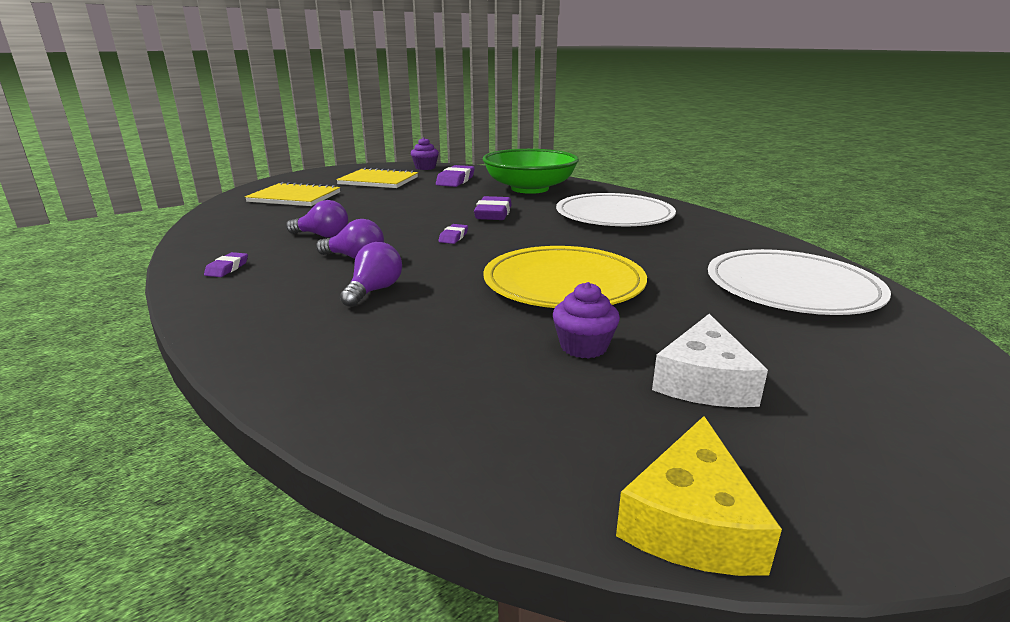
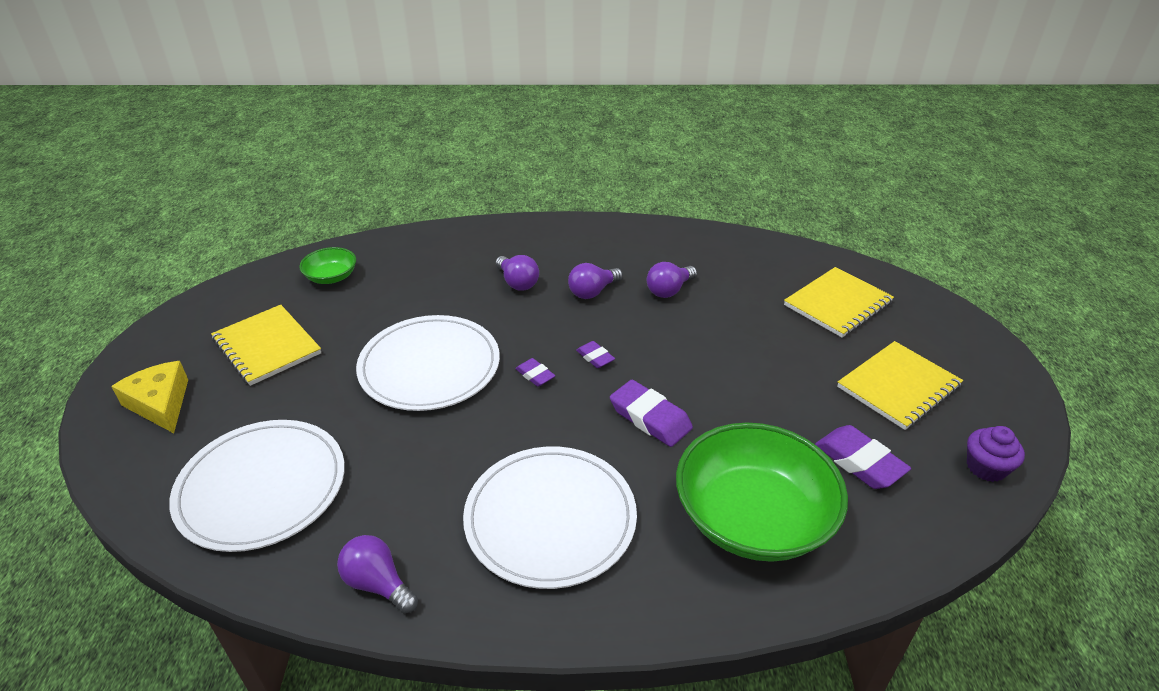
camera: 125 degrees right, 15 degrees up
(227, 268) = (626, 239): purple eraser -> purple eraser (535, 375)
(510, 419) = (331, 277): none -> green bowl
(563, 283) = (429, 366): yellow plate -> white plate
(583, 347) = (348, 327): purple cupcake -> none
(692, 521) = (231, 288): yellow cheese -> yellow cheese (160, 403)
(704, 381) = (267, 346): white cheese -> yellow notebook
(739, 234) = (378, 584): none -> purple light bulb

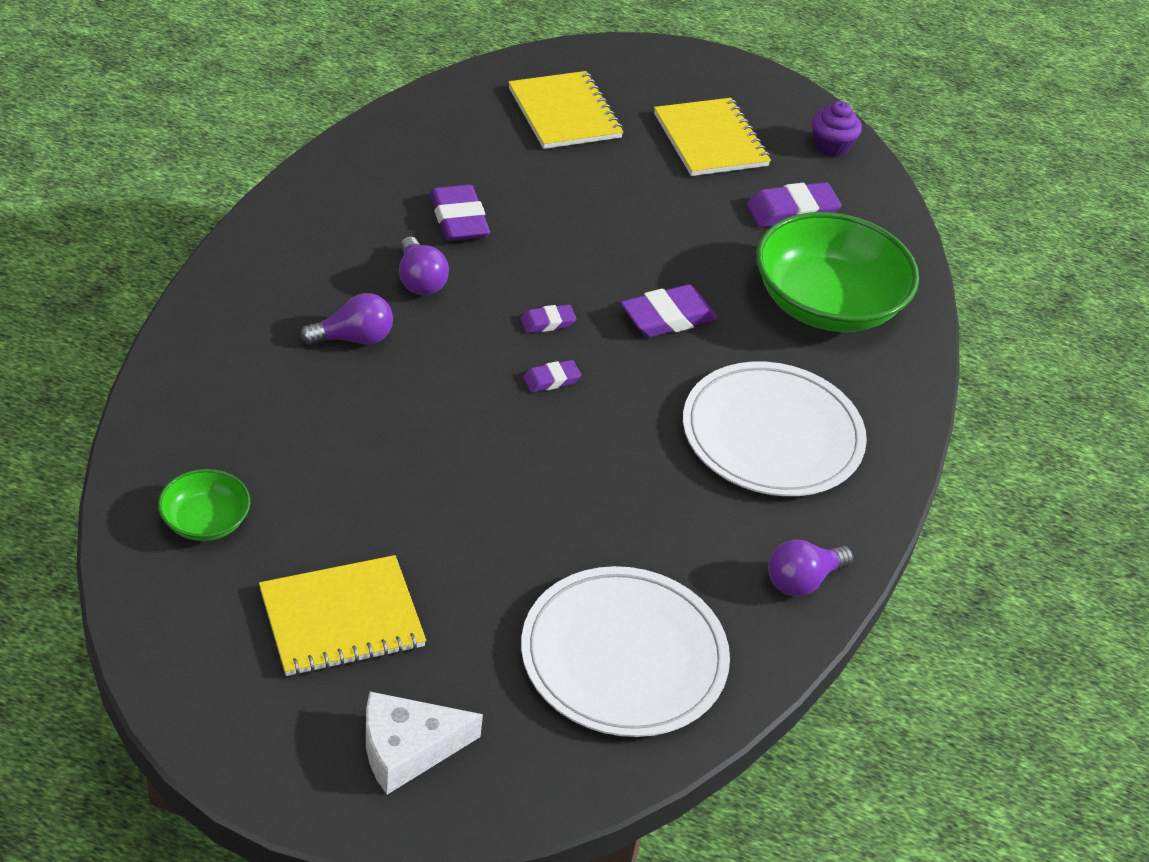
camera: 75 degrees left, 5 degrees up
(160, 403) = (407, 749): yellow cheese -> white cheese
(429, 366) = (483, 465): white plate -> none
(669, 290) = (459, 219): purple light bulb -> purple eraser

